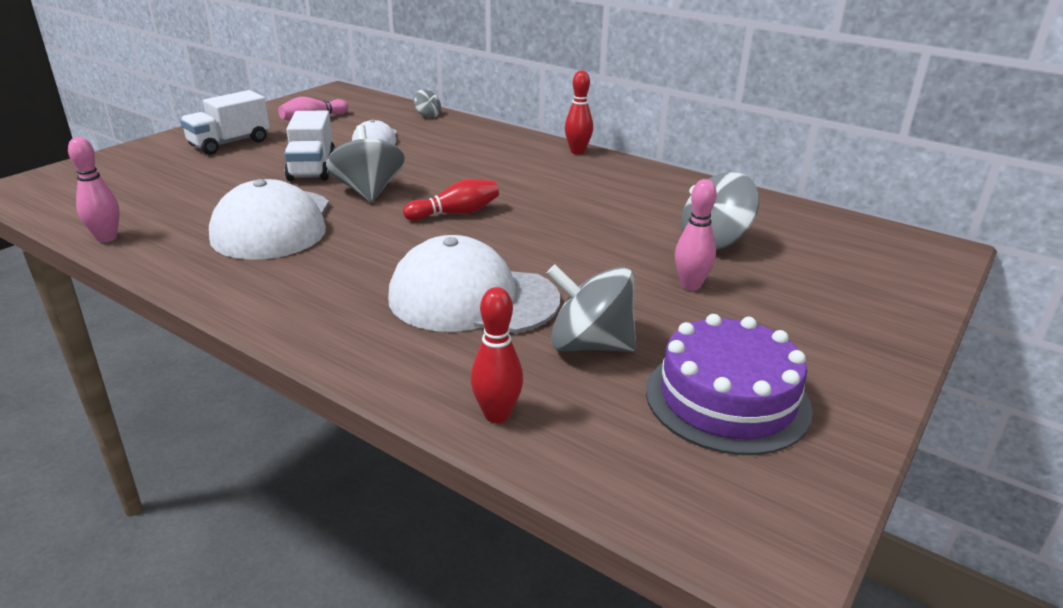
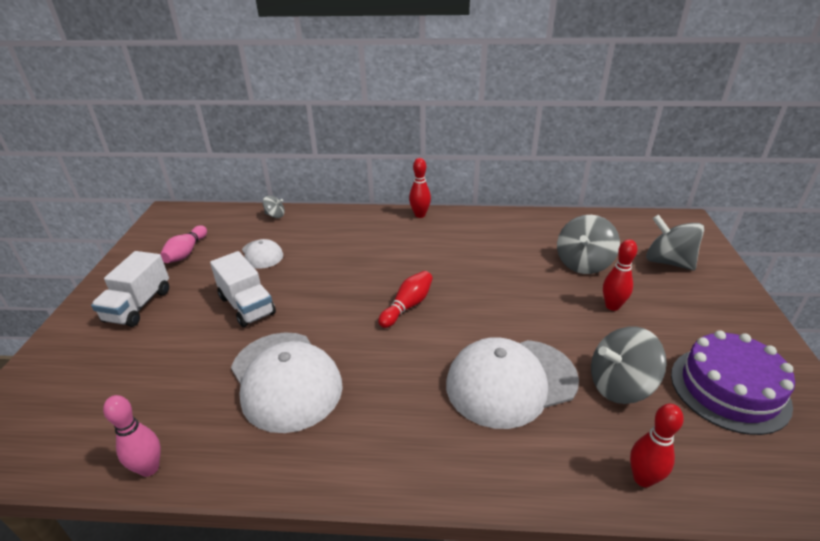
camera: 30 degrees left, 5 degrees up
(368, 191) = (320, 311): grey spinning top -> grey spinning top (668, 262)
(690, 285) = (612, 306): pink bowling pin -> red bowling pin

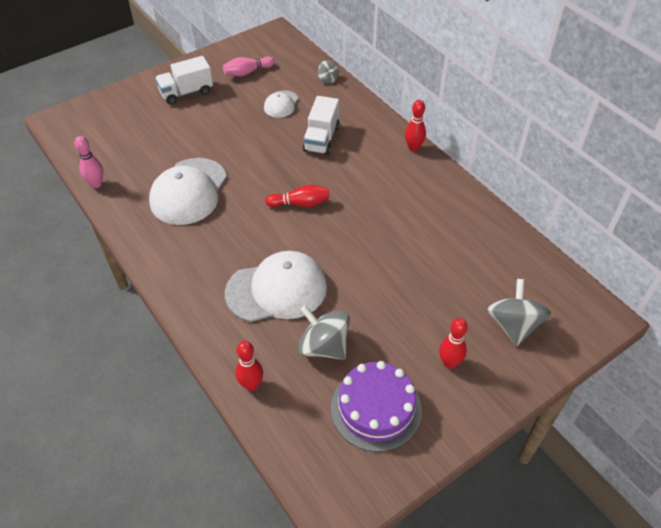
camera: 50 degrees right, 15 degrees up
(247, 305) = (229, 134): white truck -> white truck (321, 139)
(511, 382) = (277, 290): white cap -> white cap turned 135 degrees clockwise
(583, 263) = (451, 272): grey spinning top -> none
(612, 306) = (410, 311): red bowling pin -> red bowling pin (449, 363)

